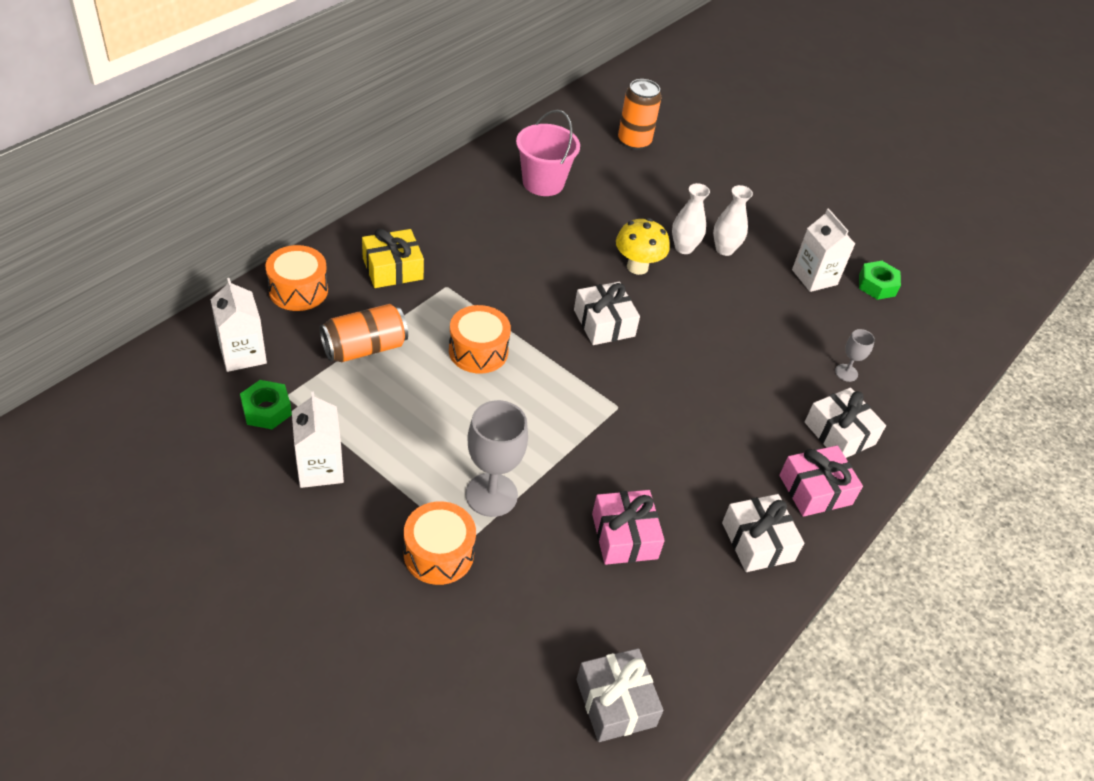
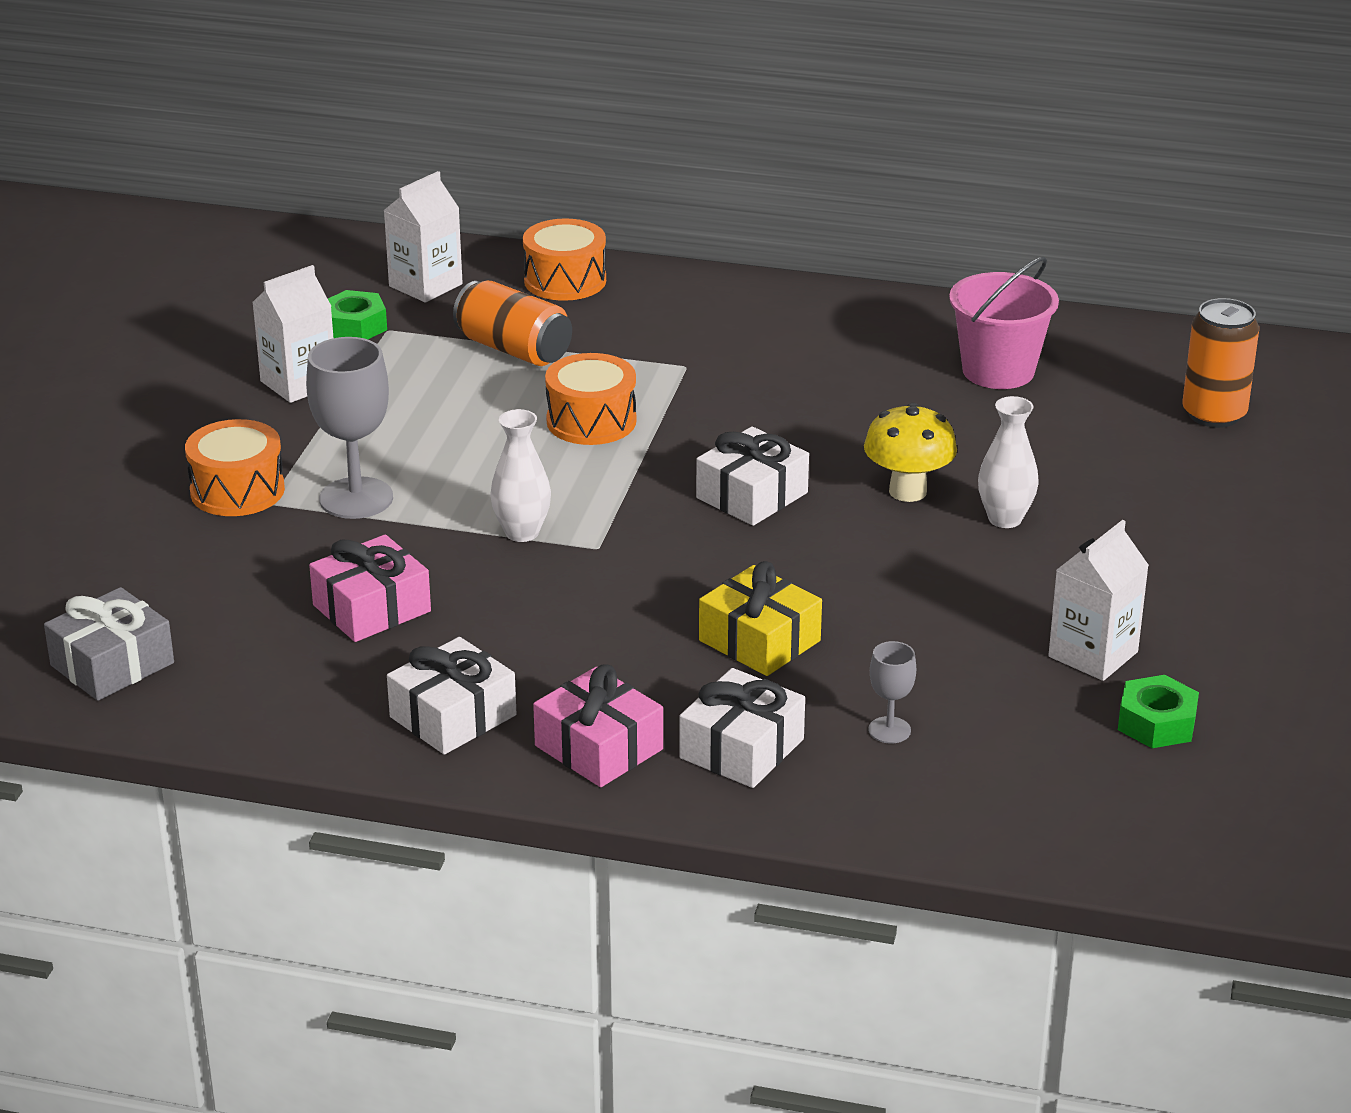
camera: 70 degrees right, 15 degrees down
(393, 269) = (675, 323): yellow gift -> yellow gift (759, 641)
(724, 249) = (1050, 555): white vase -> white vase (522, 532)

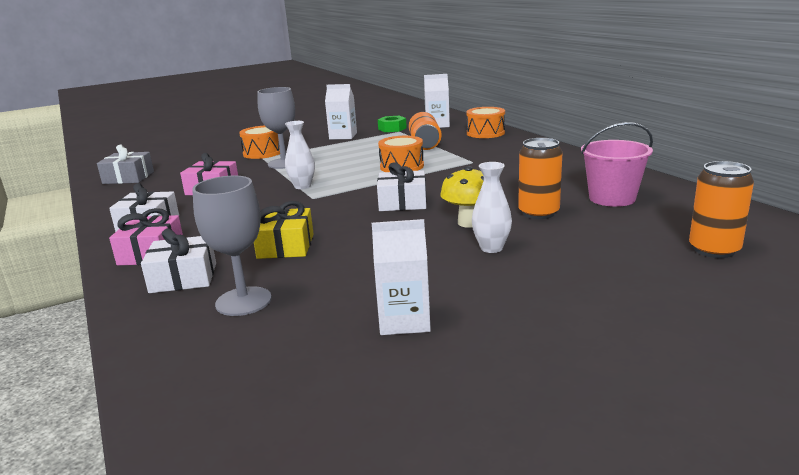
camera: 50 degrees right, 10 degrees down
(889, 730) = (243, 301): grey goblet -> grey goblet, size x1.97
(958, 436) = (538, 213): none -> orange can
(1156, 723) = (359, 372): green nut -> none

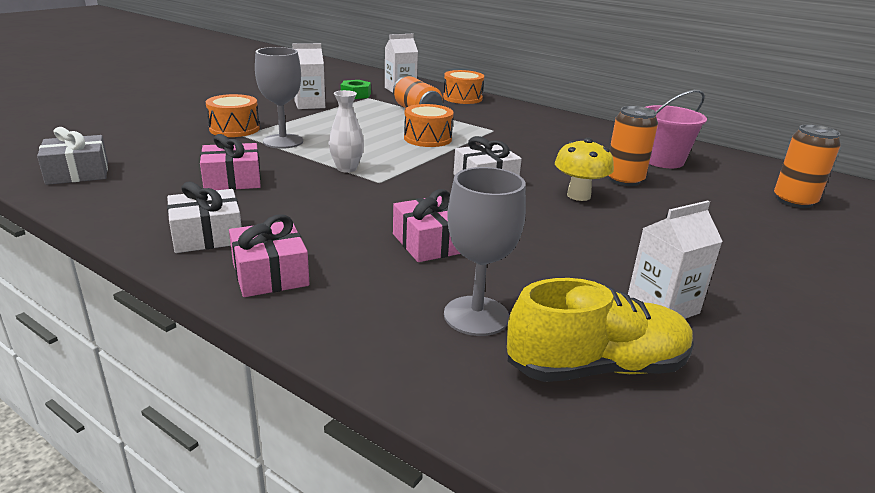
camera: 30 degrees left, 5 degrees up
(183, 278) = (361, 299): white gift -> none
(277, 353) = (596, 367): none -> yellow shoe
(286, 246) = (430, 243): yellow gift -> pink gift
(491, 248) = (633, 220): white vase -> none

